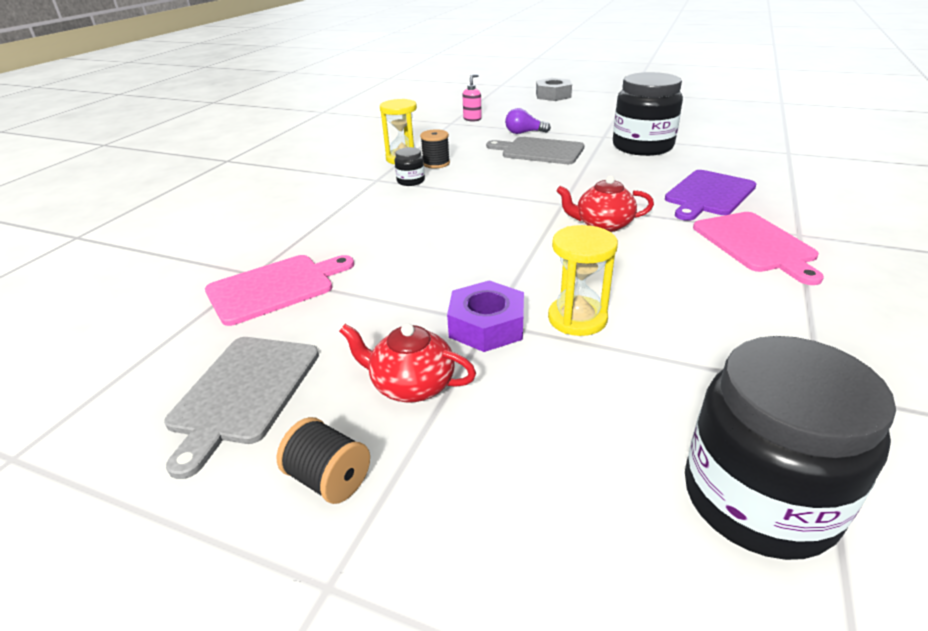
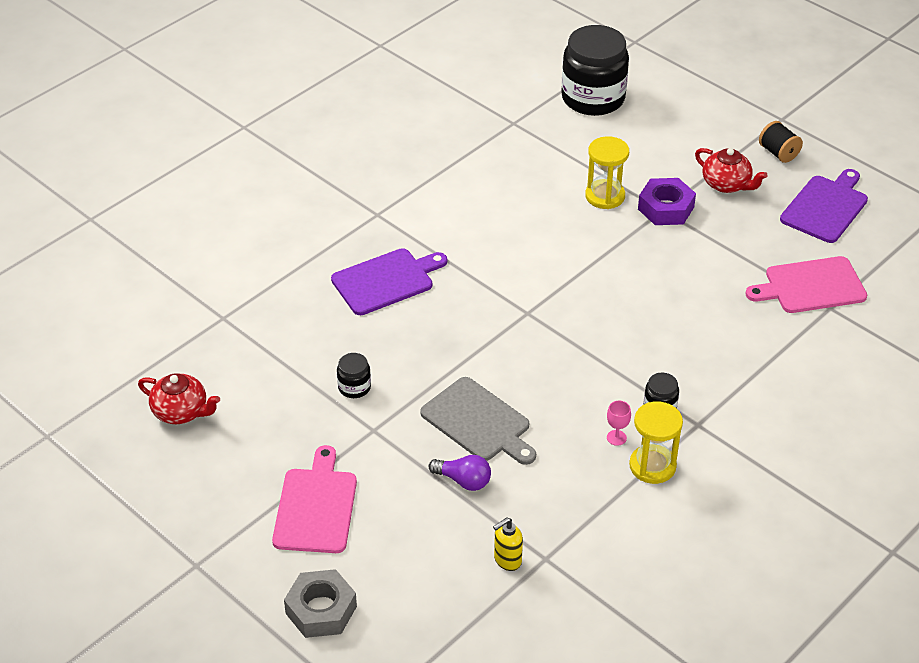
camera: 160 degrees left, 10 degrees up
(243, 393) = (826, 207): grey cutting board -> purple cutting board
(436, 163) = (616, 438): black spool -> pink goblet
(472, 119) = (507, 560): pink soap dispenser -> yellow soap dispenser
(602, 225) = (516, 273): red teapot -> red teapot (181, 412)
(642, 146) = (354, 387): black jar -> black jar, size x0.43
(756, 244) = (422, 215): pink cutting board -> pink cutting board (316, 506)

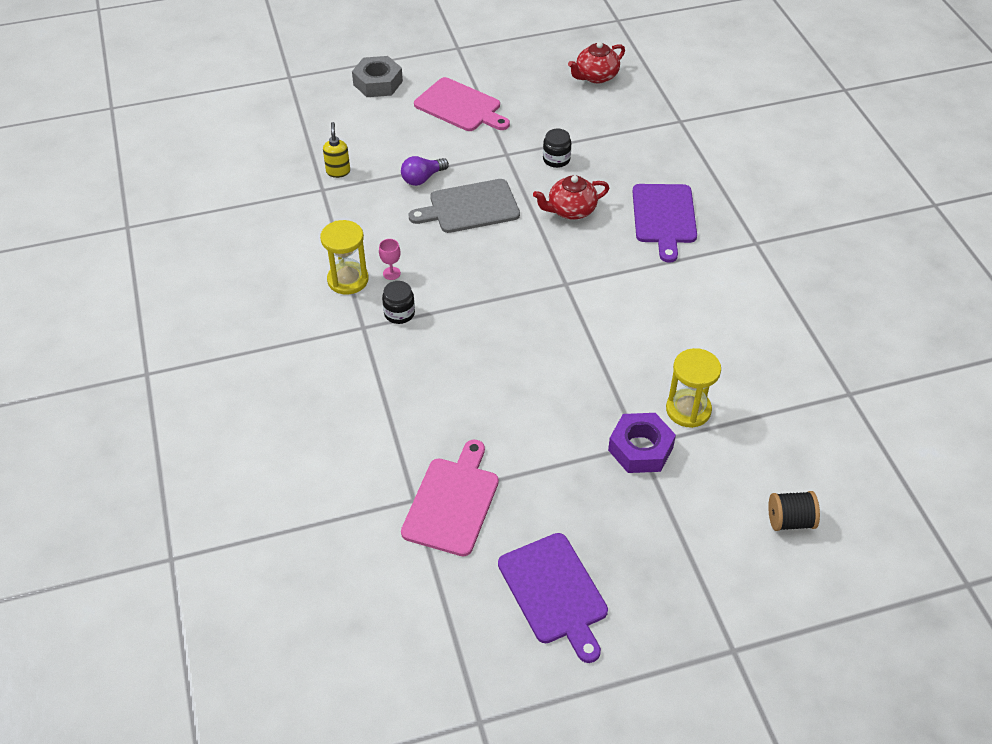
camera: 120 degrees right, 5 degrees up
(593, 98) = (864, 482): black jar -> none
(727, 184) = (646, 522): red teapot -> red teapot (570, 210)
(778, 153) = (672, 605): black spool -> black spool (790, 521)

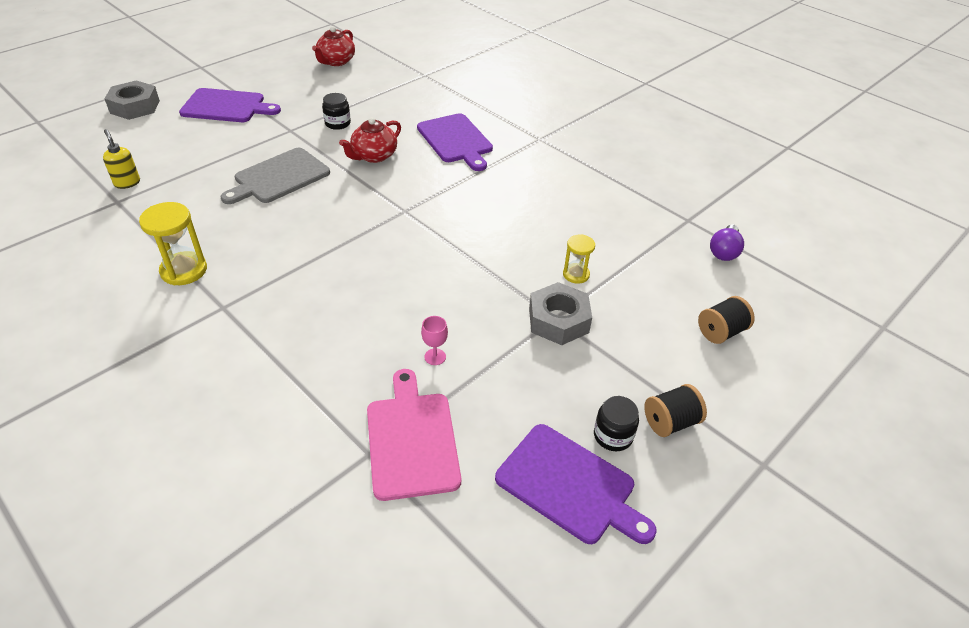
camera: 30 degrees left, 5 degrees down
(391, 273) = (228, 251): pink goblet -> pink goblet (435, 357)
(399, 313) = (255, 283): black jar -> black jar (613, 436)
(422, 178) = (219, 167): purple light bulb -> purple light bulb (724, 251)
(460, 106) = (226, 106): pink cutting board -> purple cutting board
(640, 448) = (558, 320): purple nut -> grey nut
(677, 580) = (670, 422): none -> black spool
(688, 410) = (576, 274): yellow hourglass -> yellow hourglass, size x0.61

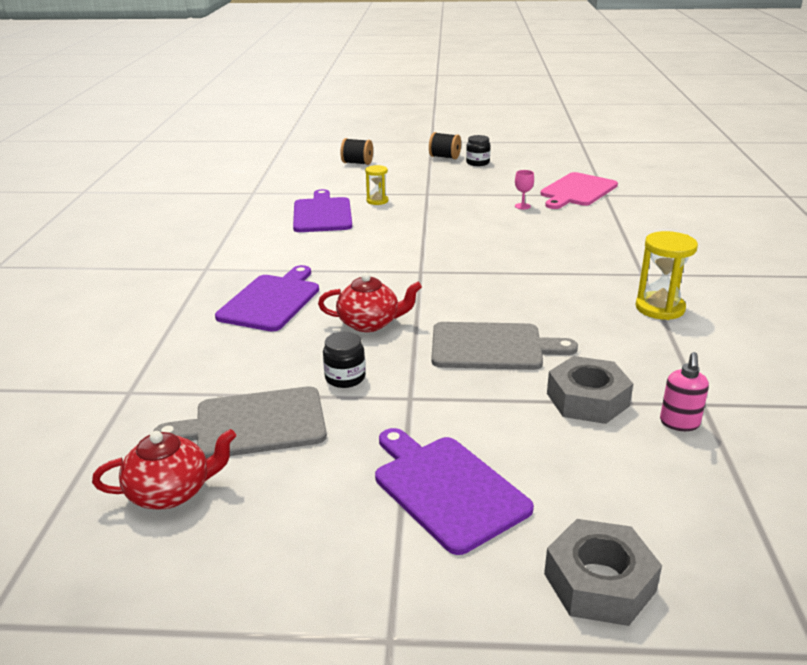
camera: 130 degrees left, 15 degrees down
(127, 183) = (679, 423): yellow soap dispenser -> pink soap dispenser
(346, 89) = (253, 424): none -> grey cutting board
(558, 320) = (428, 192): grey nut -> grey nut (587, 399)
(570, 486) = (521, 161): purple cutting board -> purple cutting board (322, 214)
(724, 251) = (275, 178): purple light bulb -> none

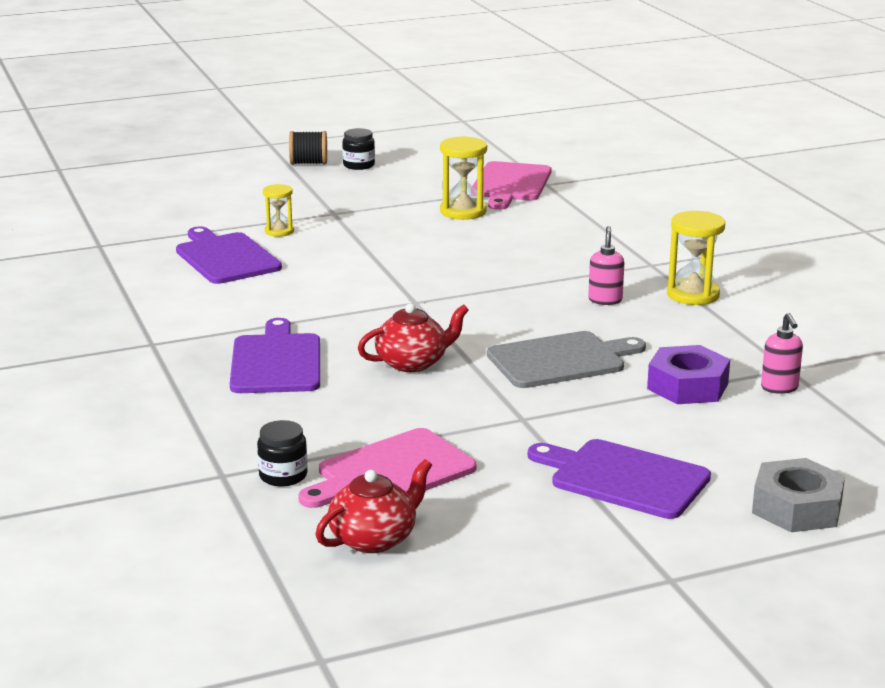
camera: 25 degrees left, 5 degrees down
(253, 424) = (390, 472): grey cutting board -> pink cutting board
(345, 378) = (440, 416): black jar -> black jar (283, 476)
(357, 163) = (199, 186): black spool -> none
(522, 206) = (463, 211): pink goblet -> yellow hourglass
(576, 298) = (605, 300): none -> pink soap dispenser
(587, 399) = (687, 386): grey nut -> purple nut

